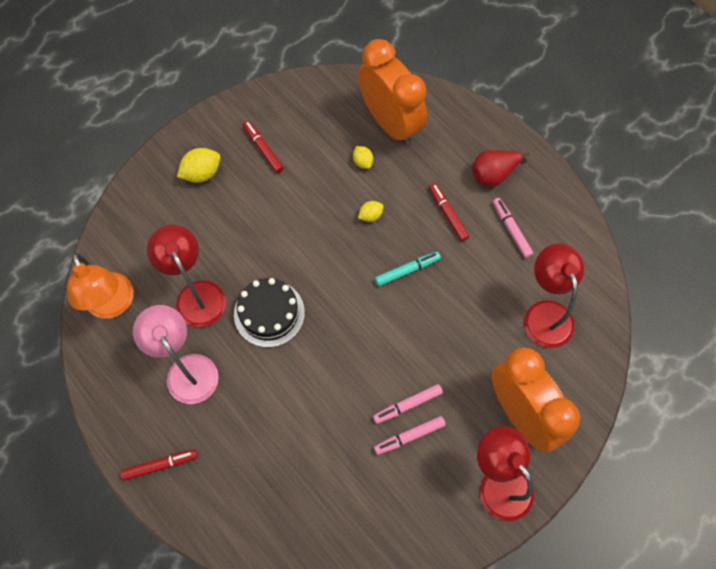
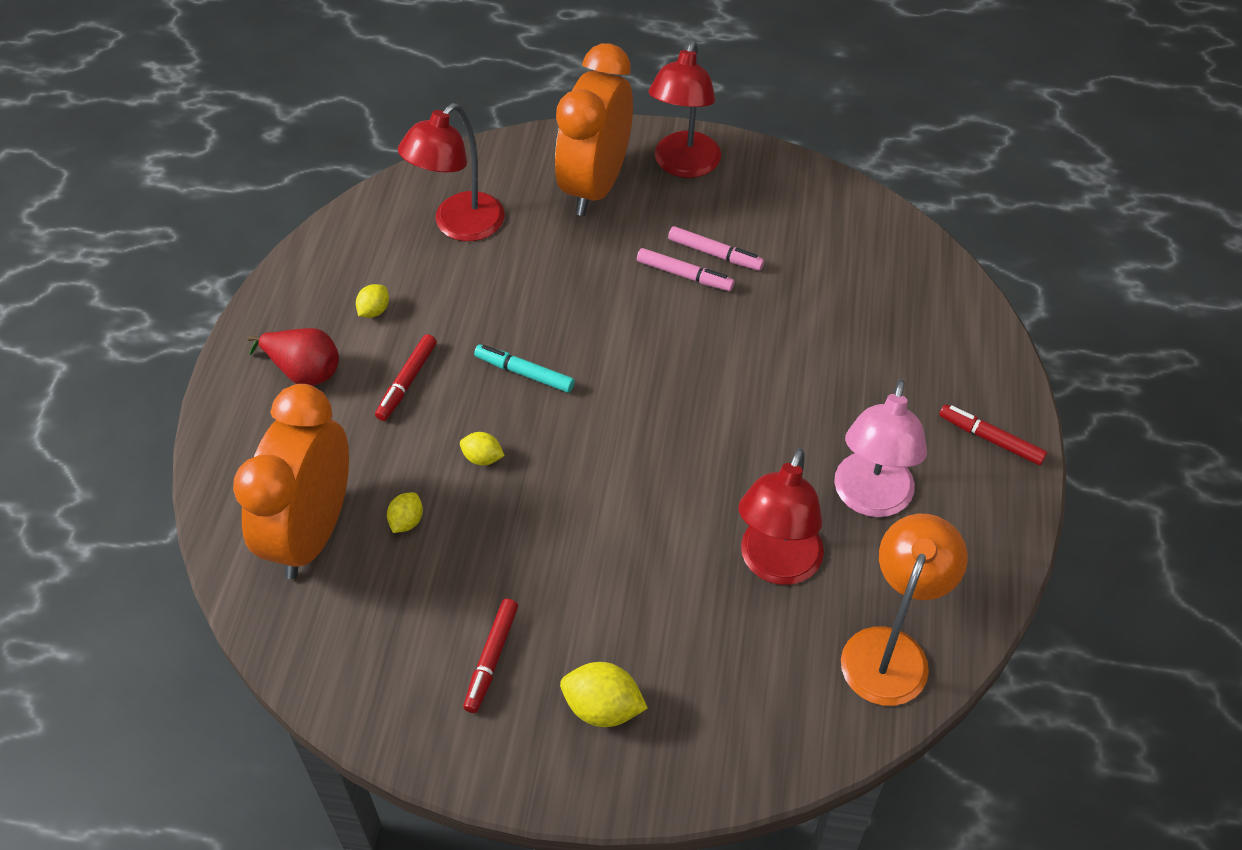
camera: 130 degrees left, 15 degrees down
(269, 313) = (717, 469): black cake -> none
(511, 230) = (374, 311): pink marker -> yellow lemon

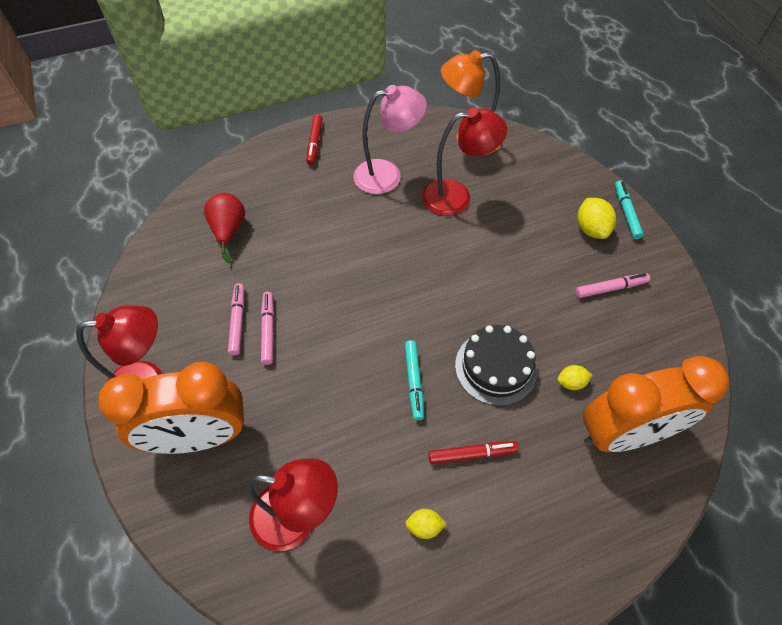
camera: 120 degrees left, 5 degrees up
(304, 371) = (514, 539): red pear -> red pear (229, 231)
(482, 458) = (496, 367): yellow lemon -> black cake
(491, 659) = (610, 288): red marker -> pink marker
(599, 784) = (626, 213): none -> turquoise marker

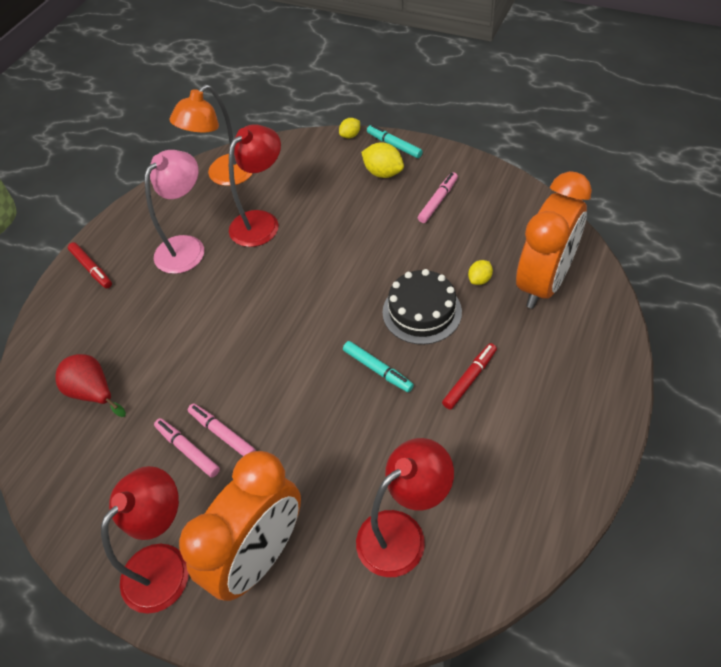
camera: 40 degrees left, 5 degrees down
(424, 526) = (492, 451): yellow lemon -> yellow lemon (350, 135)

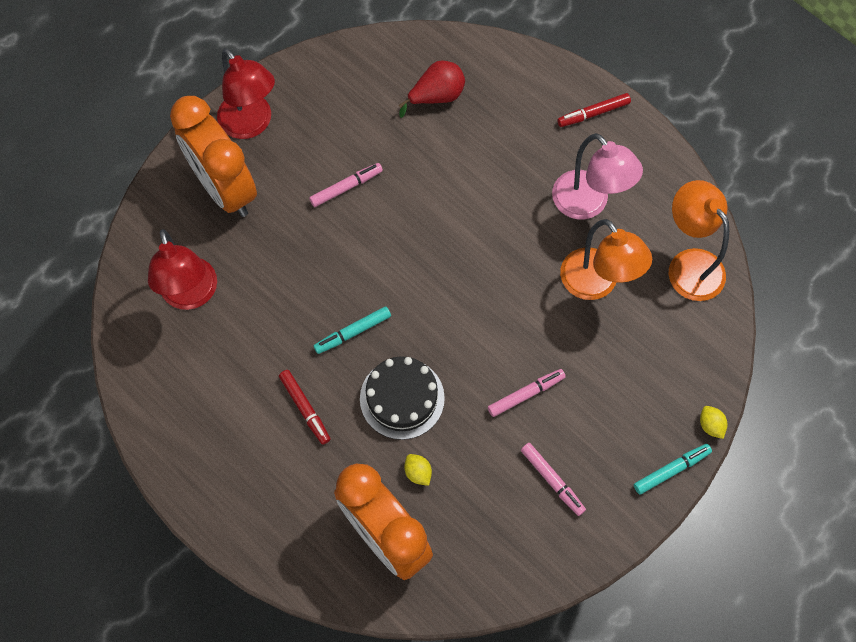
camera: 105 degrees right, 15 degrees up
(187, 450) = (343, 158): pink marker -> pink marker (526, 394)
(261, 222) = (596, 284): red lamp -> orange lamp
(383, 173) = (625, 438): yellow lemon -> none

